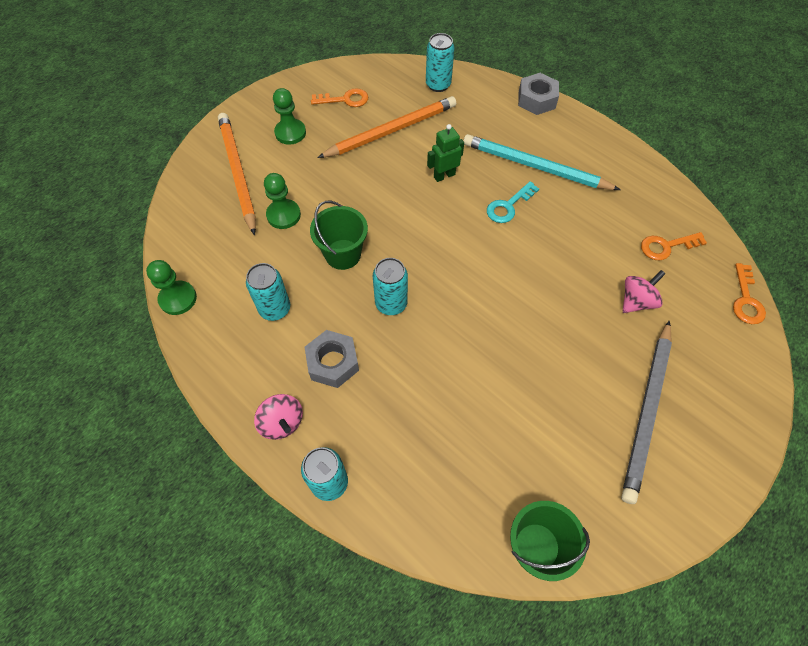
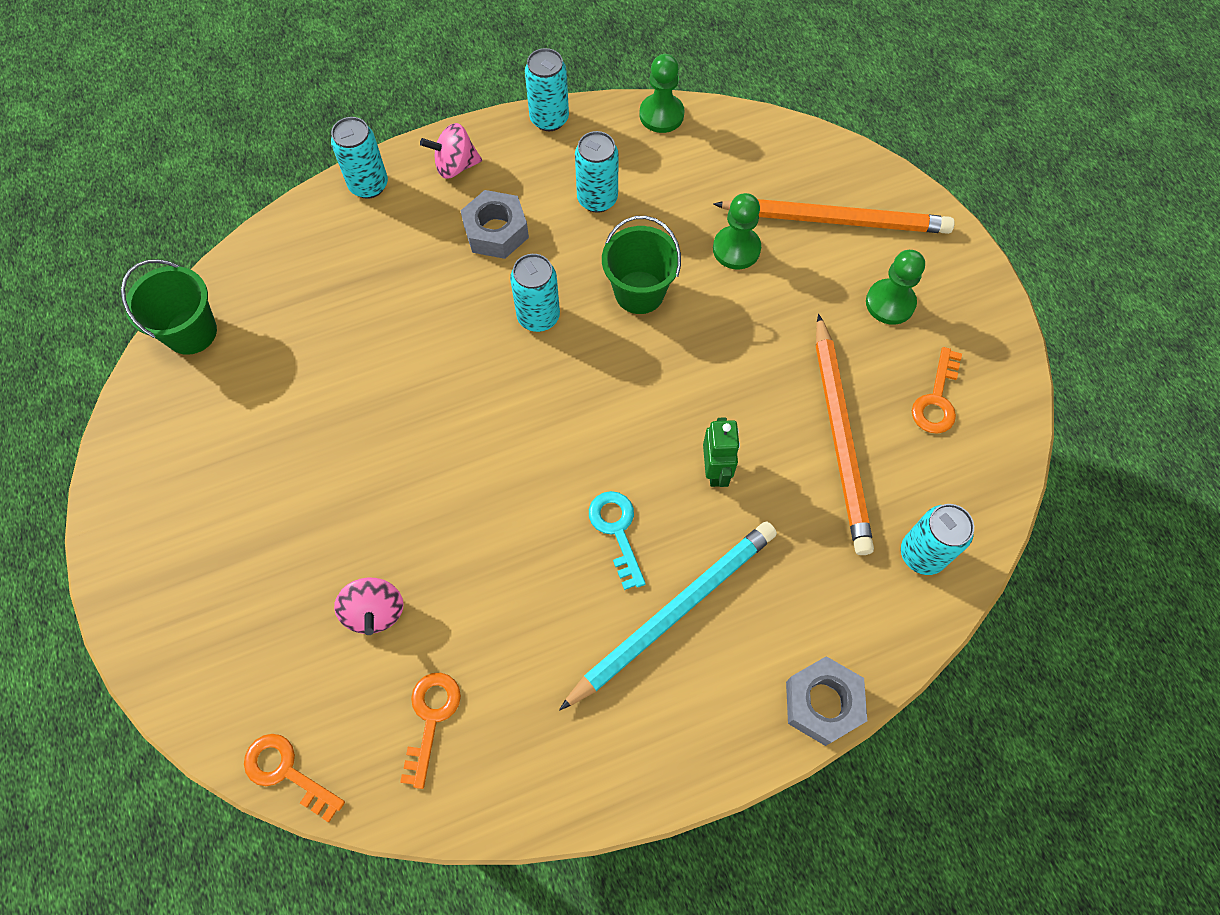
camera: 115 degrees right, 5 degrees up
(207, 374) = (549, 119): none -> turquoise can
(647, 411) = (237, 526): grey pencil -> none

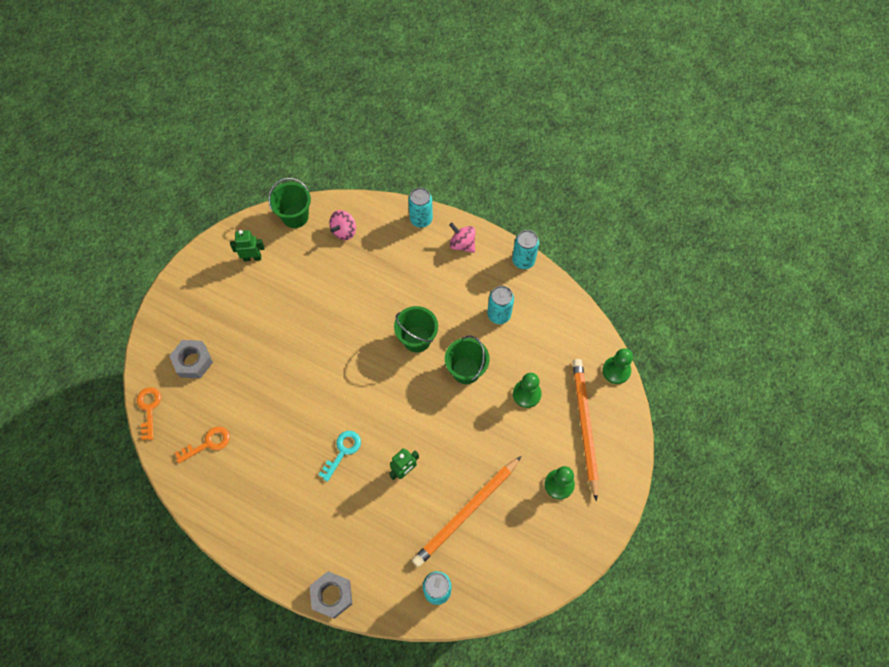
camera: 50 degrees right, 0 degrees up
(193, 436) = (252, 258): none -> green robot
(375, 611) = (234, 386): pink spinning top -> pink spinning top (344, 231)
(496, 231) = (444, 288): grey nut -> grey nut (193, 361)
(538, 317) = (417, 339): turquoise can -> green bucket
(661, 115) = (571, 305): green pawn -> green pawn (616, 370)
(673, 612) = (324, 502): turquoise pencil -> none
(836, 219) = (584, 426): orange pencil -> orange pencil turned 150 degrees counterclockwise
(936, 399) = (524, 542): orange key -> none

